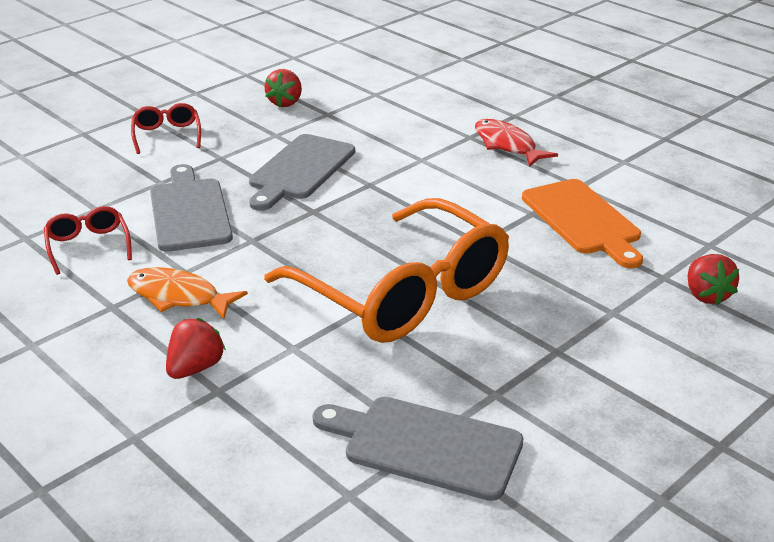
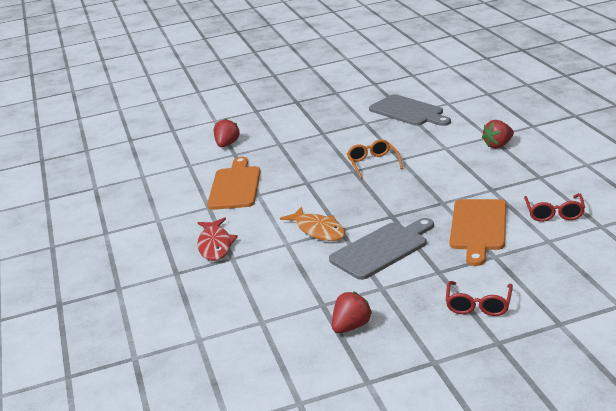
camera: 150 degrees left, 5 degrees down
(178, 296) = (499, 177): orange fish -> orange fish (318, 230)
(189, 212) = (478, 228): grey cutting board -> orange cutting board
(402, 292) = (373, 163): orange glasses -> orange glasses, size x0.42

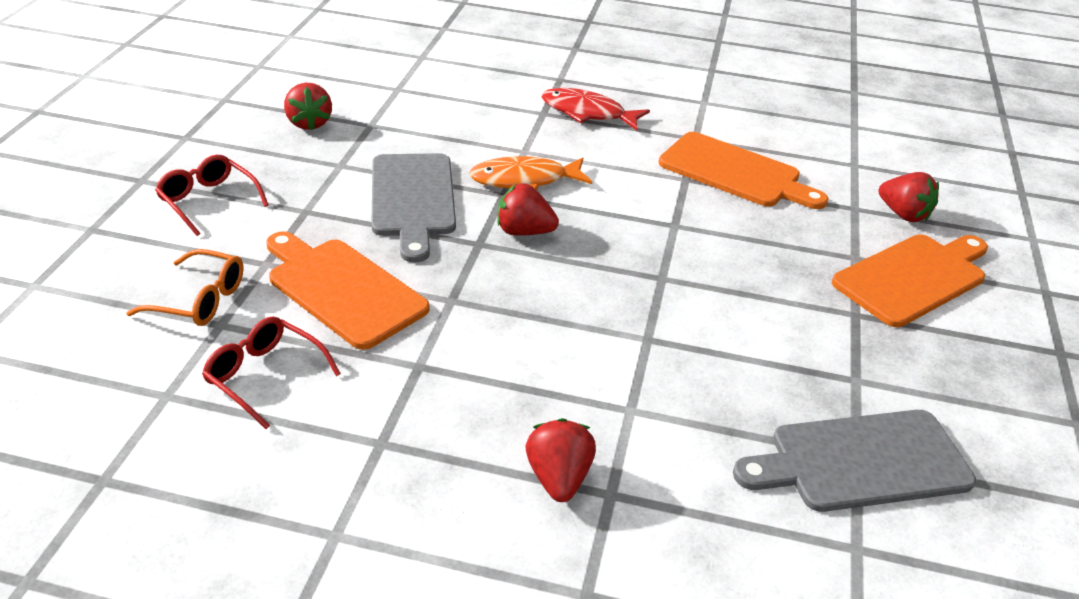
camera: 115 degrees right, 10 degrees up
(279, 131) = (913, 277): none -> orange cutting board
(365, 210) = (524, 232): none -> red strawberry
(373, 163) = (664, 305): orange glasses -> orange glasses (199, 300)

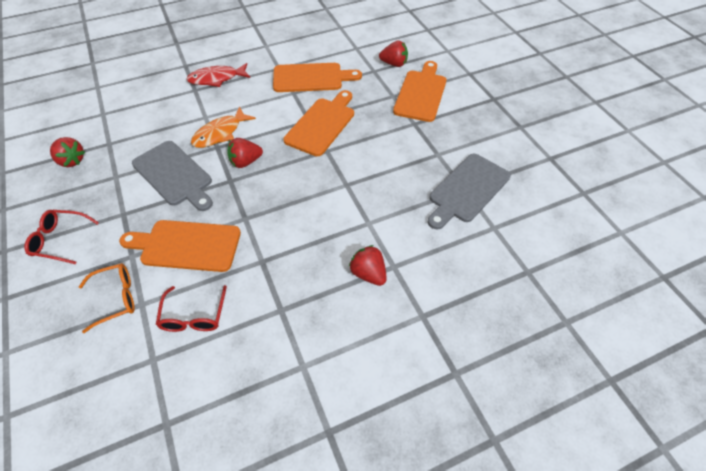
camera: 35 degrees left, 15 degrees up
(265, 377) = (194, 315): red glasses -> red glasses turned 90 degrees counterclockwise
(690, 240) = (322, 124): none -> orange cutting board

